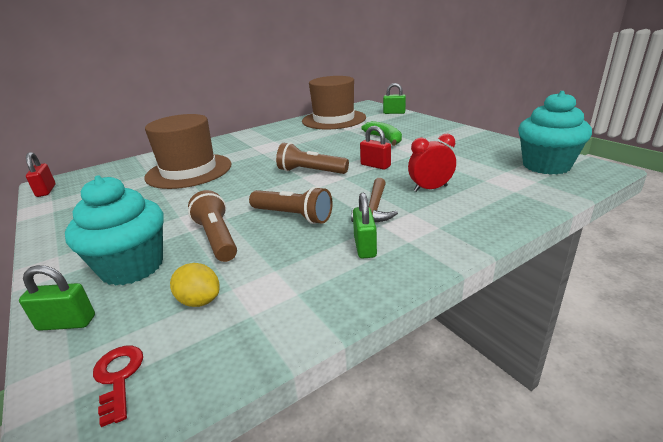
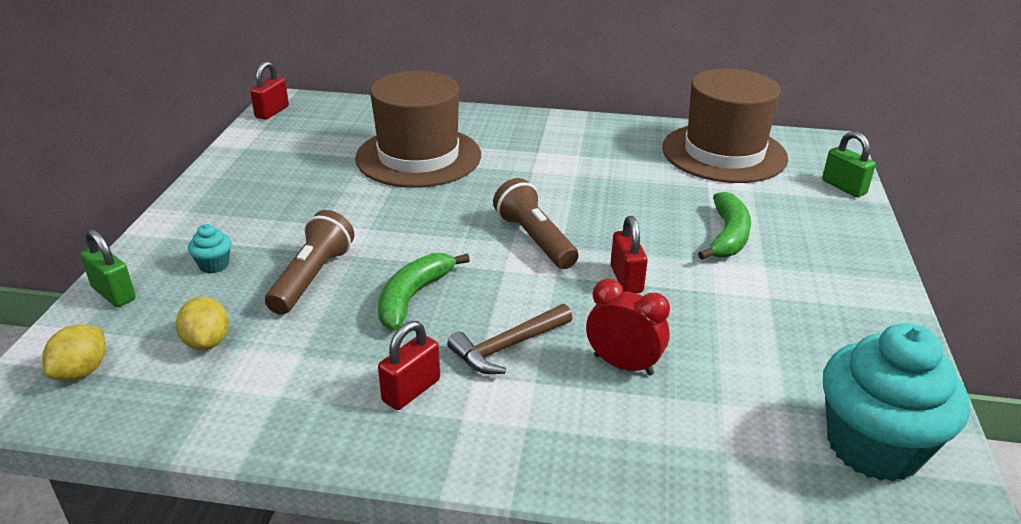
camera: 40 degrees right, 5 degrees up
(118, 378) = (82, 371): red key -> yellow lemon
(132, 267) = (214, 265): turquoise cupcake -> turquoise cupcake, size x0.41
(293, 216) = (413, 297): brown flashlight -> green banana
(365, 247) = (411, 390): green padlock -> red padlock

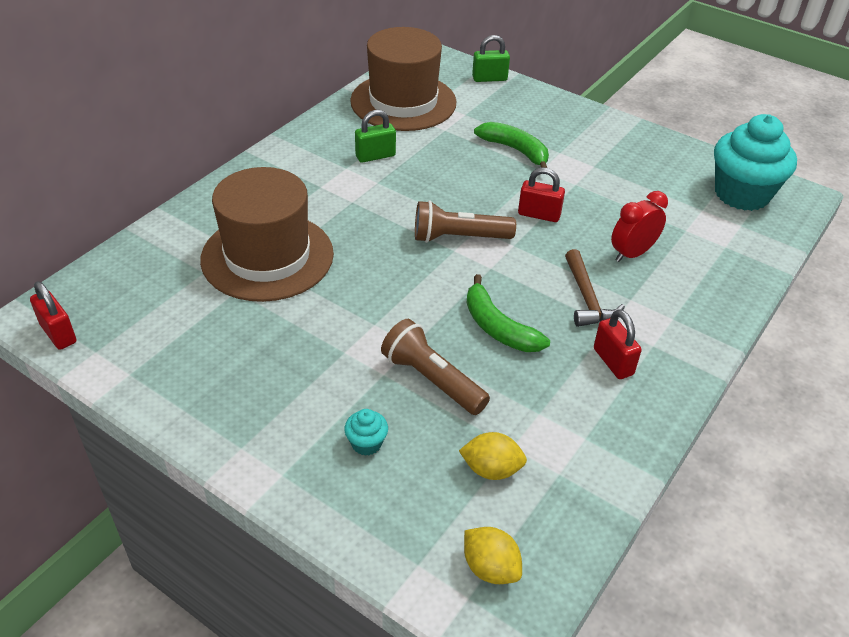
camera: 65 degrees left, 10 degrees up
(113, 293) = (369, 530): green padlock -> green padlock (375, 156)

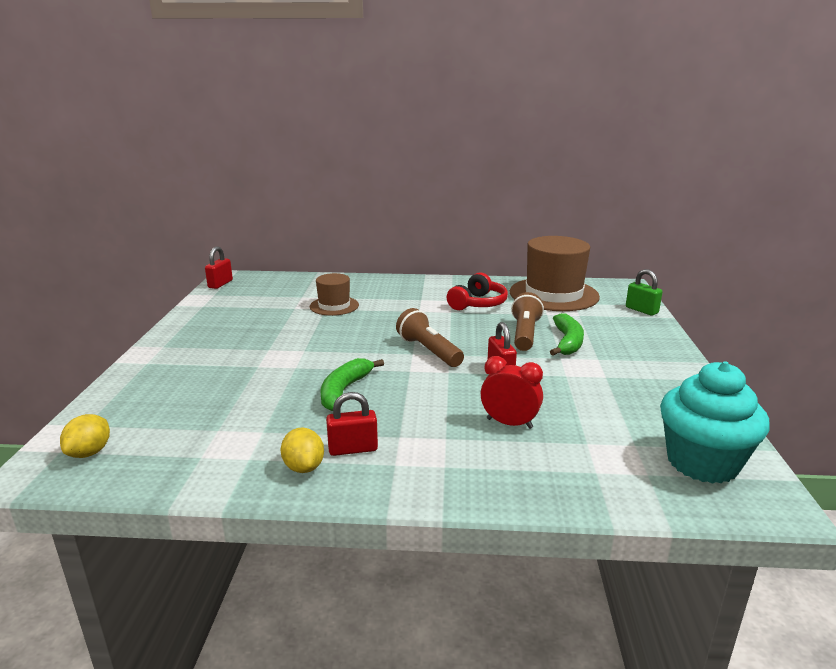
camera: 60 degrees right, 20 degrees down
(267, 256) = (334, 306): brown hat -> brown hat, size x0.53
(366, 443) = (188, 378): turquoise cupcake -> none
(375, 156) = (478, 303): green padlock -> red headphones
(432, 380) = (265, 382): brown flashlight -> brown flashlight (525, 334)
(491, 469) = (189, 427): yellow lemon -> yellow lemon (304, 467)
(587, 298) = (421, 417): brown hammer -> none
(613, 361) = (353, 449): red padlock -> red padlock turned 45 degrees clockwise

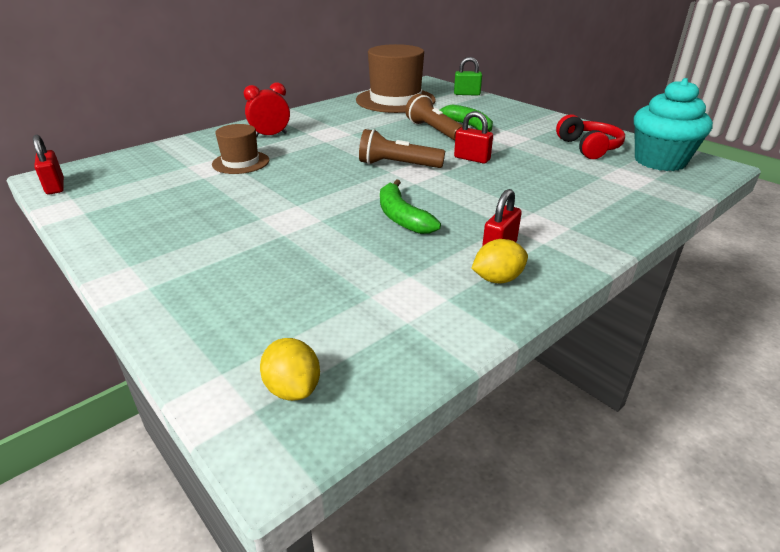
camera: 45 degrees left, 10 degrees up
(304, 467) = (497, 279): yellow lemon -> yellow lemon turned 45 degrees counterclockwise
(478, 303) = (358, 122): red headphones -> red headphones (588, 147)
(509, 423) = (545, 186): red clock -> red clock (270, 135)

